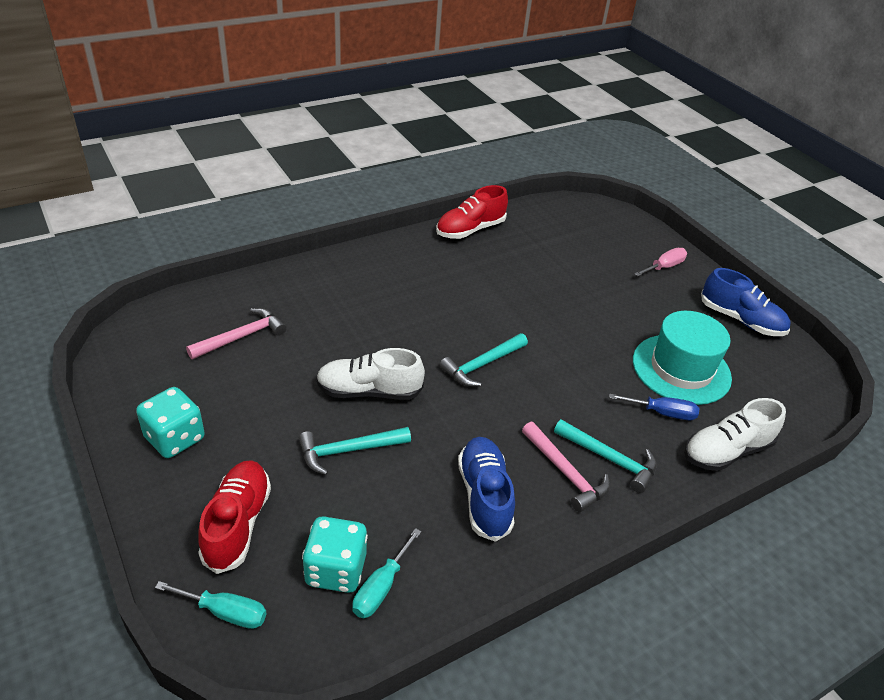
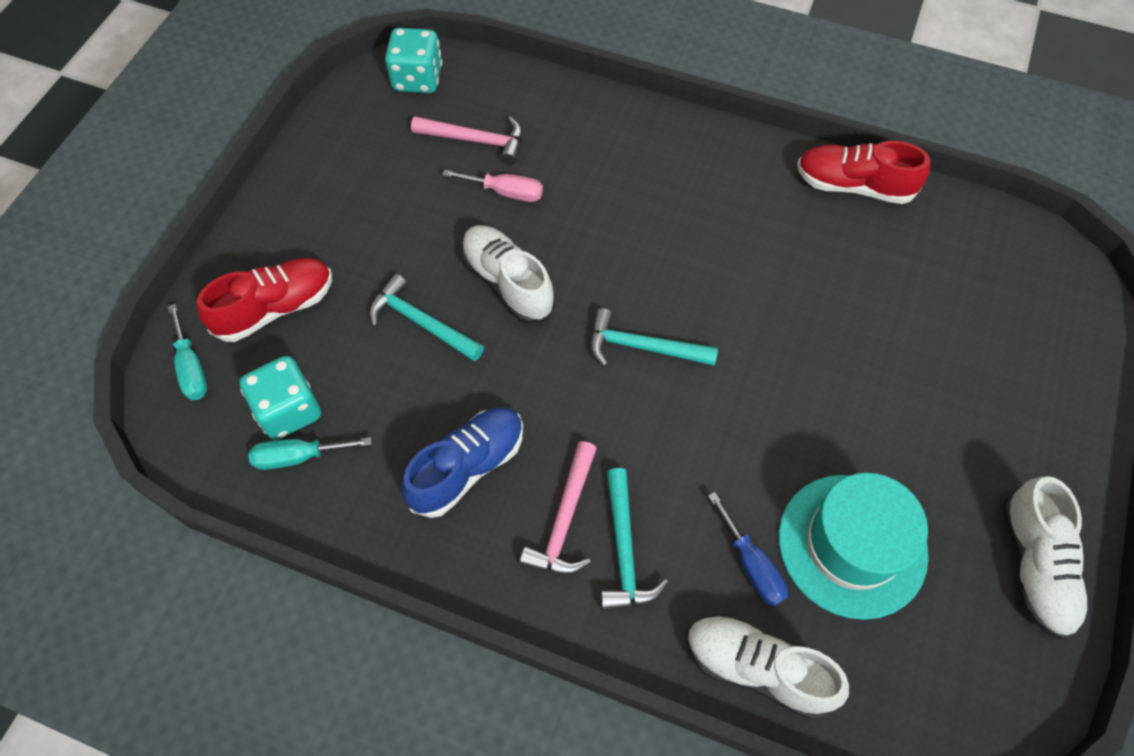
camera: 55 degrees right, 20 degrees up
(175, 438) = (320, 197): turquoise dice -> turquoise dice (417, 79)
(664, 267) = (1038, 418): pink screwdriver -> pink screwdriver (506, 192)
(740, 320) = (1034, 566): blue shoe -> white shoe

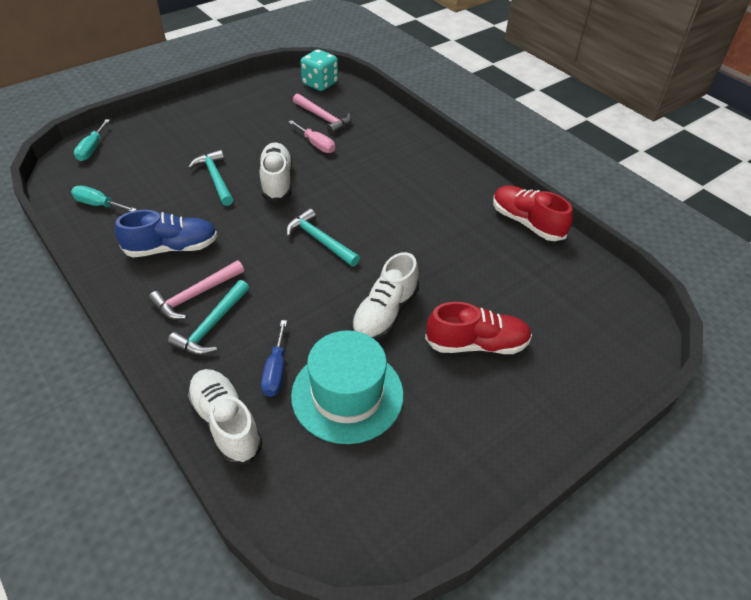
camera: 30 degrees right, 15 degrees down
(275, 308) = (154, 143): red shoe -> red shoe (477, 344)
(289, 411) = (115, 185): turquoise dice -> none
(1034, 566) = (460, 473): white shoe -> white shoe (385, 314)

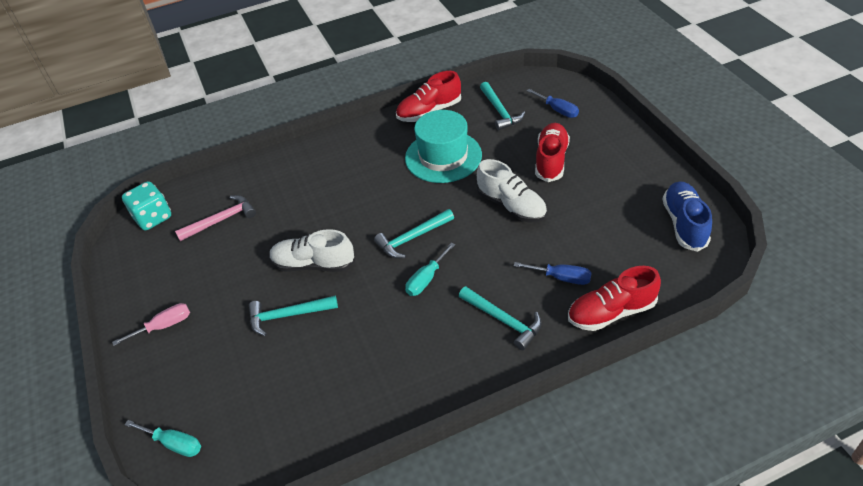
camera: 70 degrees left, 0 degrees up
(98, 204) = (292, 427): turquoise screwdriver -> turquoise screwdriver (426, 279)
(172, 248) = (389, 353): blue shoe -> blue shoe (684, 224)
(195, 295) = (462, 333): pink hammer -> none
(225, 423) = (611, 312): white shoe -> red shoe
(316, 144) = (265, 229): pink screwdriver -> pink screwdriver (164, 326)
(347, 394) = (590, 236): turquoise hat -> turquoise hat (443, 156)
(554, 284) = (500, 111): none -> turquoise hammer
(582, 342) = (557, 110): none -> blue screwdriver

